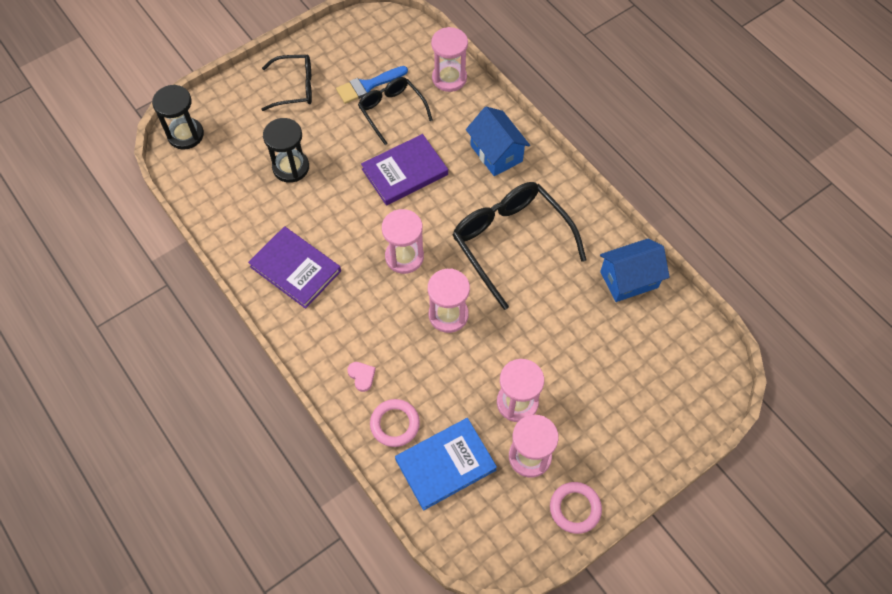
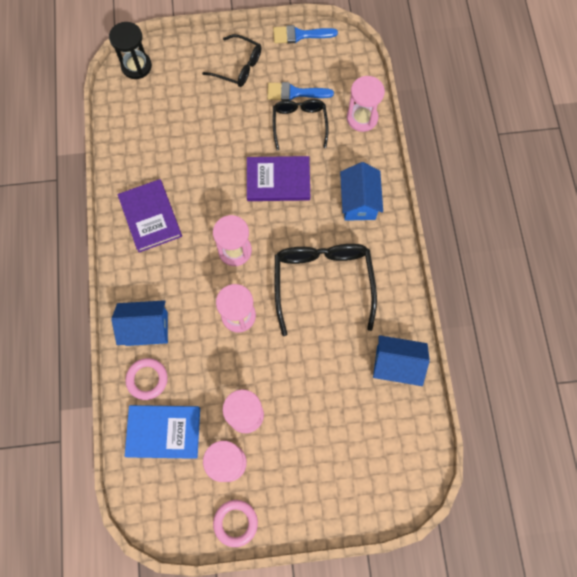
camera: 30 degrees right, 10 degrees up
(291, 167) = (196, 132): black hourglass -> none
(338, 32) = (299, 35): none -> blue brush
(362, 376) = (146, 328): pink heart -> blue house

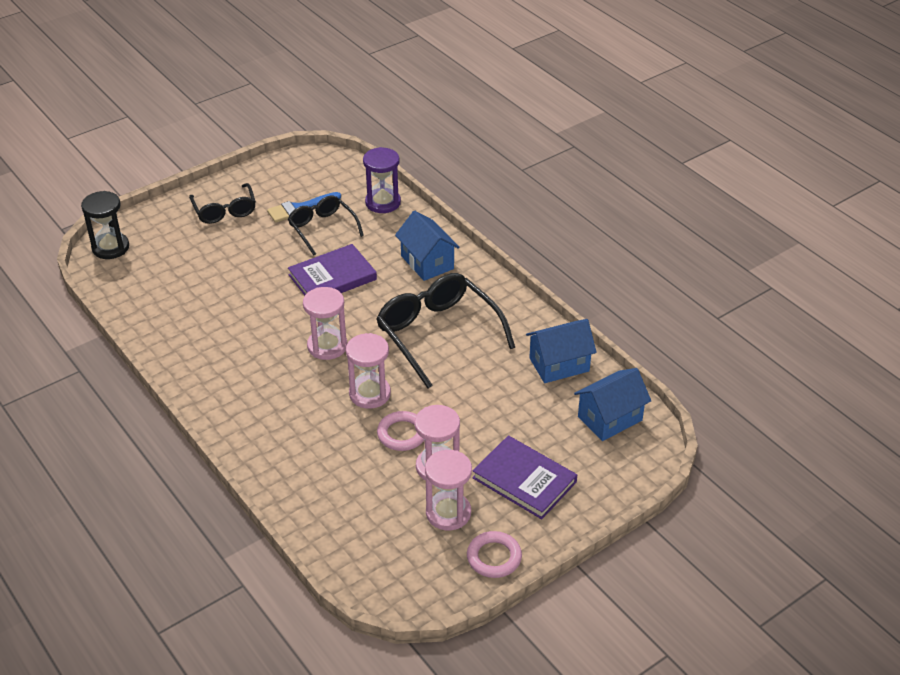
camera: 30 degrees left, 30 degrees down
(146, 328) = (276, 445): blue house -> blue house (610, 418)
(147, 379) = (307, 485): pink ring -> pink ring (402, 434)
(150, 217) = (214, 356): purple book -> purple book (524, 480)
(164, 432) = (359, 520): blue book -> none
(238, 66) = (224, 210): black glasses -> black glasses turned 75 degrees clockwise
(299, 35) = (273, 166): blue brush -> none
(362, 118) = (383, 202): pink hourglass -> purple hourglass

